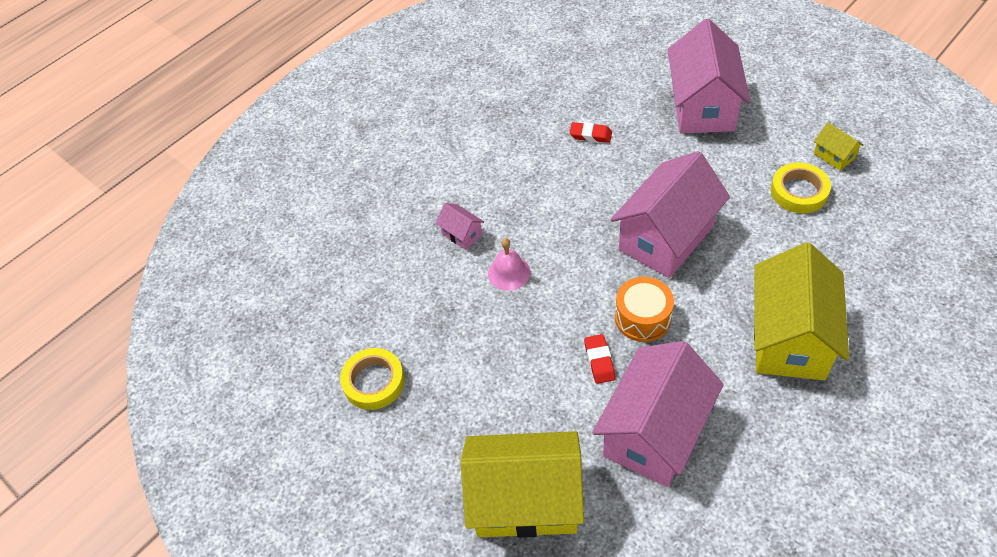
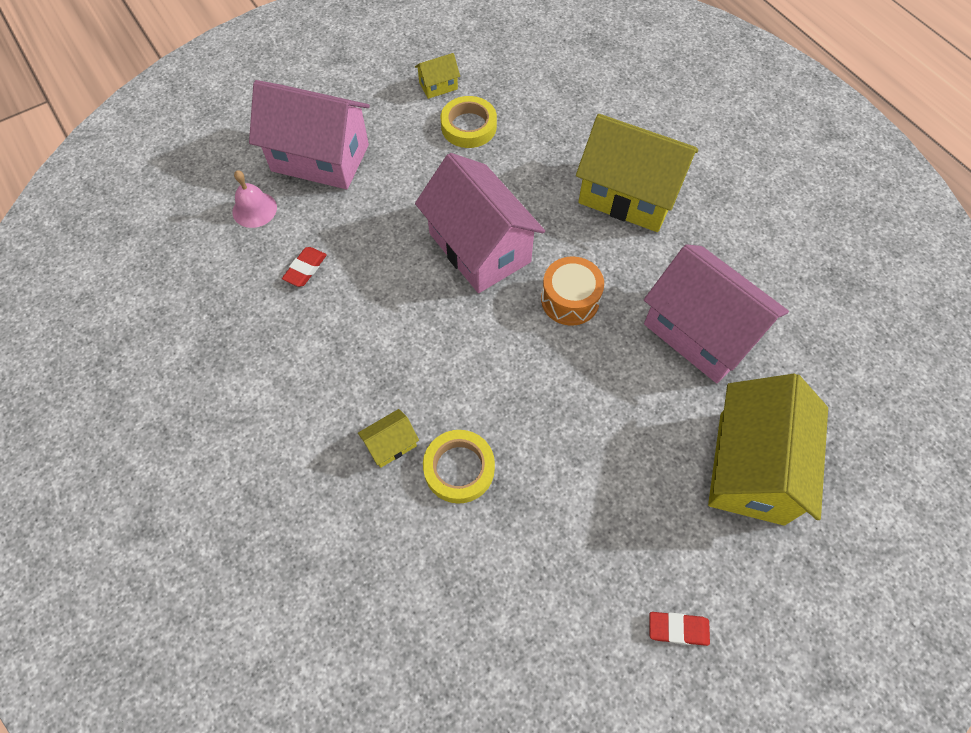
camera: 80 degrees left, 10 degrees up
(374, 382) = (571, 597): yellow tape -> yellow tape (459, 468)
(461, 234) = (391, 444): pink house -> yellow house
(509, 273) = (467, 408): pink bell -> pink bell (254, 209)
(599, 361) = (609, 353): red eraser -> red eraser (678, 629)

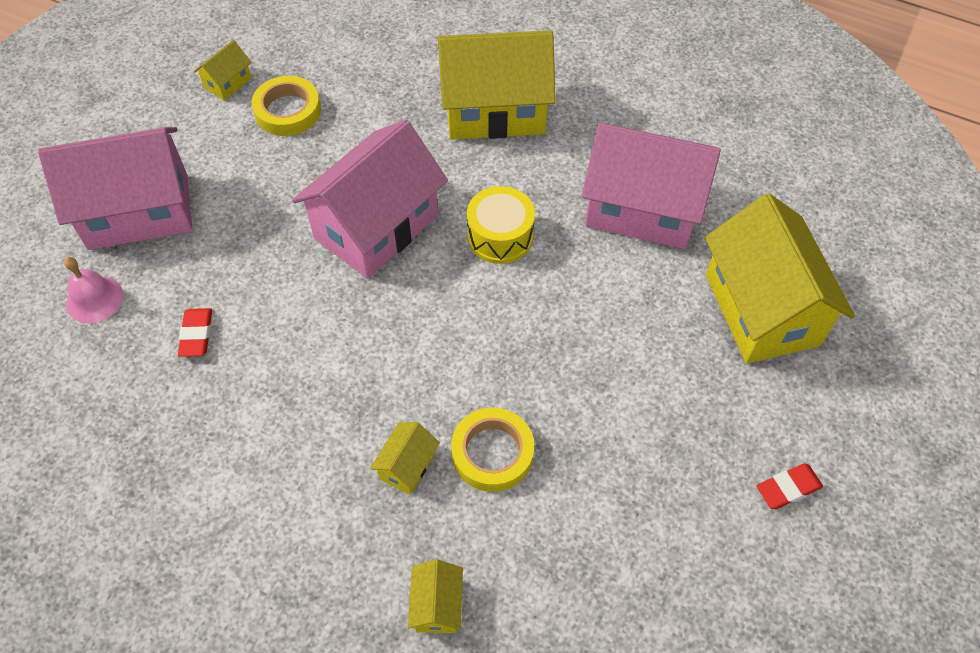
camera: 30 degrees left, 5 degrees down
(349, 561) = (437, 605): none -> yellow house
(479, 247) = (376, 227): pink house -> pink house turned 75 degrees counterclockwise
(570, 300) = (500, 236): orange drum -> yellow drum

